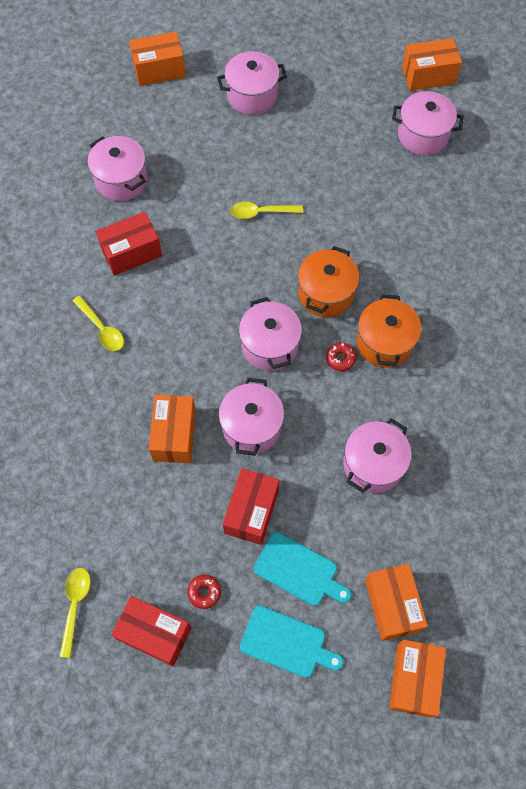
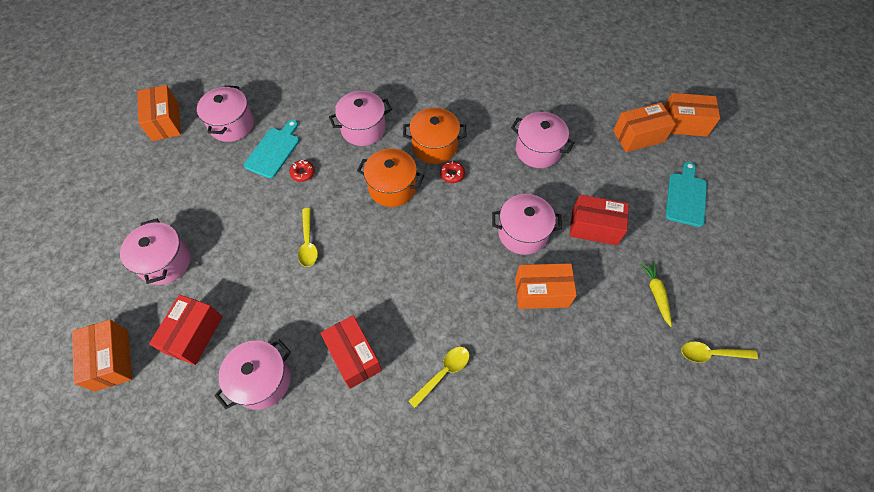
camera: 95 degrees left, 5 degrees down
(154, 634) = (711, 287): red box -> red box (194, 335)
(155, 563) = (656, 294): none -> yellow carrot
(204, 592) = (667, 255): red donut -> red donut (303, 173)
(270, 345) = (446, 225): pink pot -> pink pot (363, 129)
(299, 570) = (631, 193): turquoise cutting board -> turquoise cutting board (273, 151)

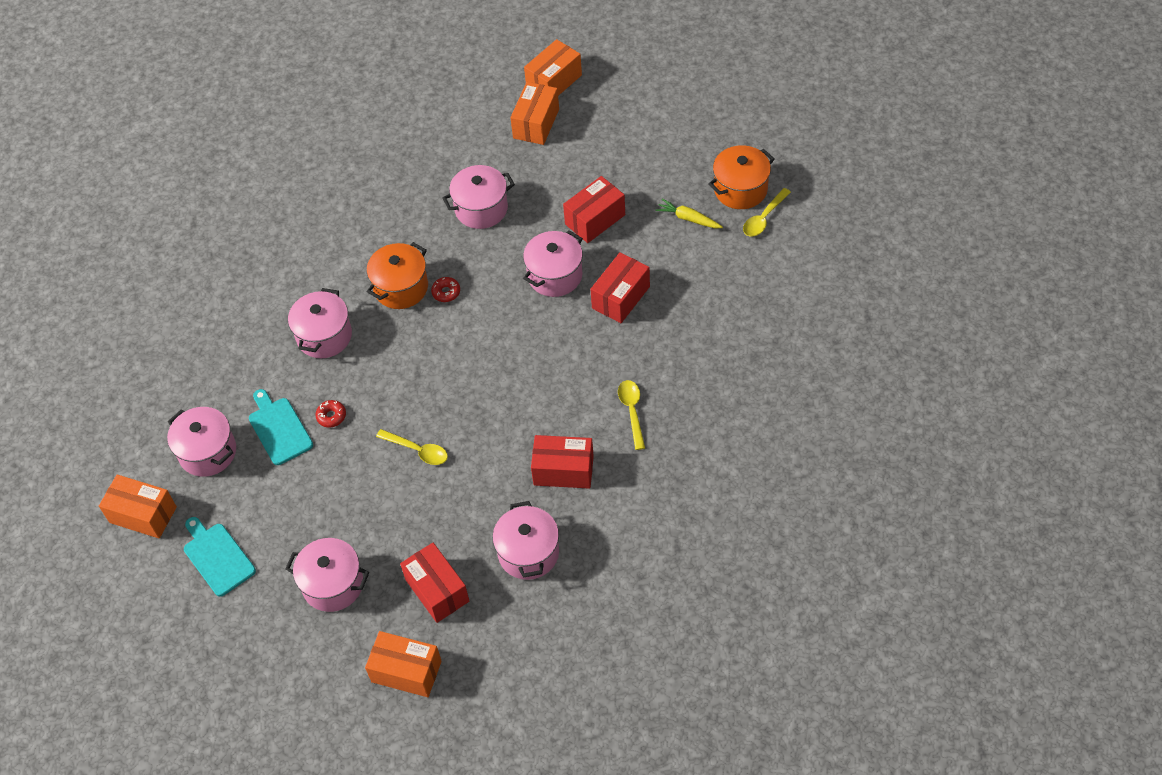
camera: 50 degrees left, 5 degrees down
(392, 187) = (417, 349): orange pot -> orange pot (740, 189)
(541, 292) = (620, 297): orange box -> red box
(686, 197) = (624, 134): turquoise cutting board -> turquoise cutting board (217, 557)

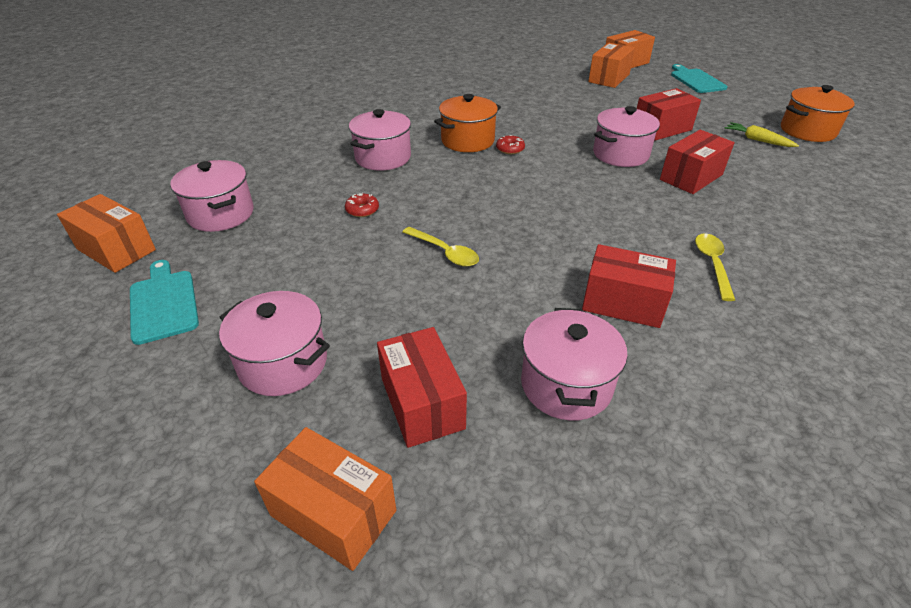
camera: 10 degrees right, 15 degrees down
(279, 429) = (303, 210): turquoise cutting board -> turquoise cutting board (696, 80)
(481, 209) = (554, 110): pink pot -> none
(764, 218) = (838, 150): yellow spoon -> none

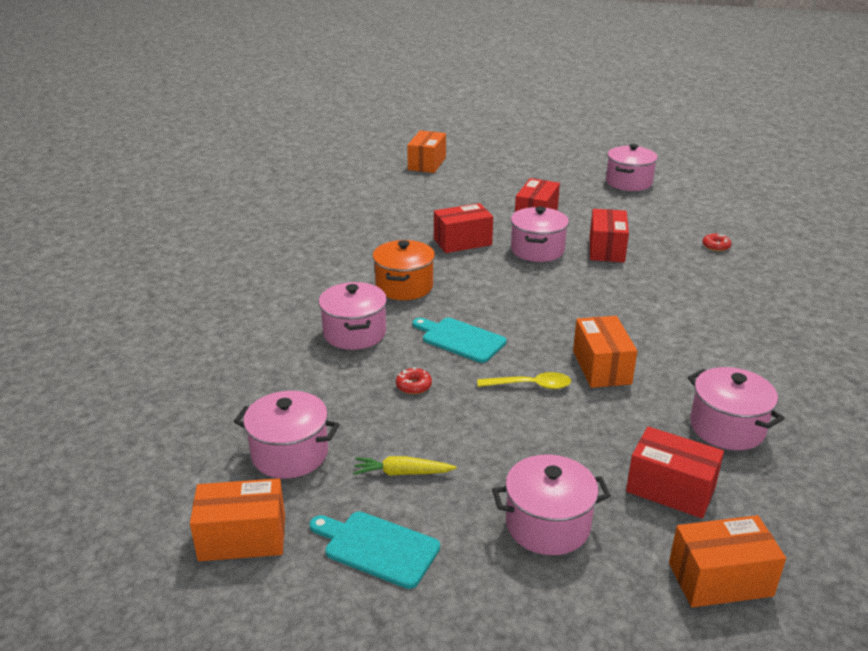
camera: 40 degrees left, 10 degrees down
(510, 149) = (450, 280): red donut -> red donut (716, 246)
(609, 78) = (434, 183): orange box -> orange box (601, 367)
(623, 303) = (687, 360): red box -> red box (462, 242)
(696, 80) = (503, 163): turquoise cutting board -> turquoise cutting board (460, 339)
(712, 264) = (698, 308): yellow spoon -> none
(757, 140) = (608, 202): yellow carrot -> yellow carrot (402, 473)
(807, 131) = (628, 182): orange pot -> pink pot

